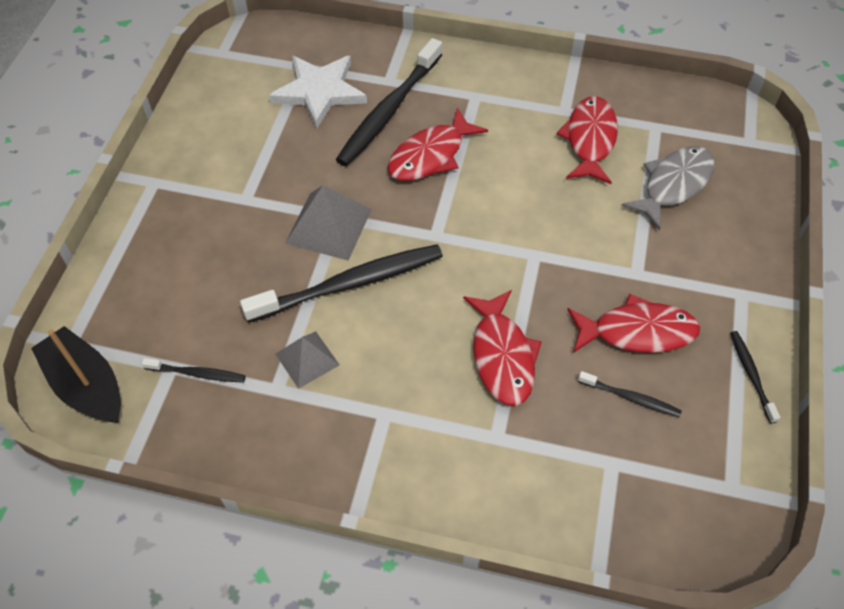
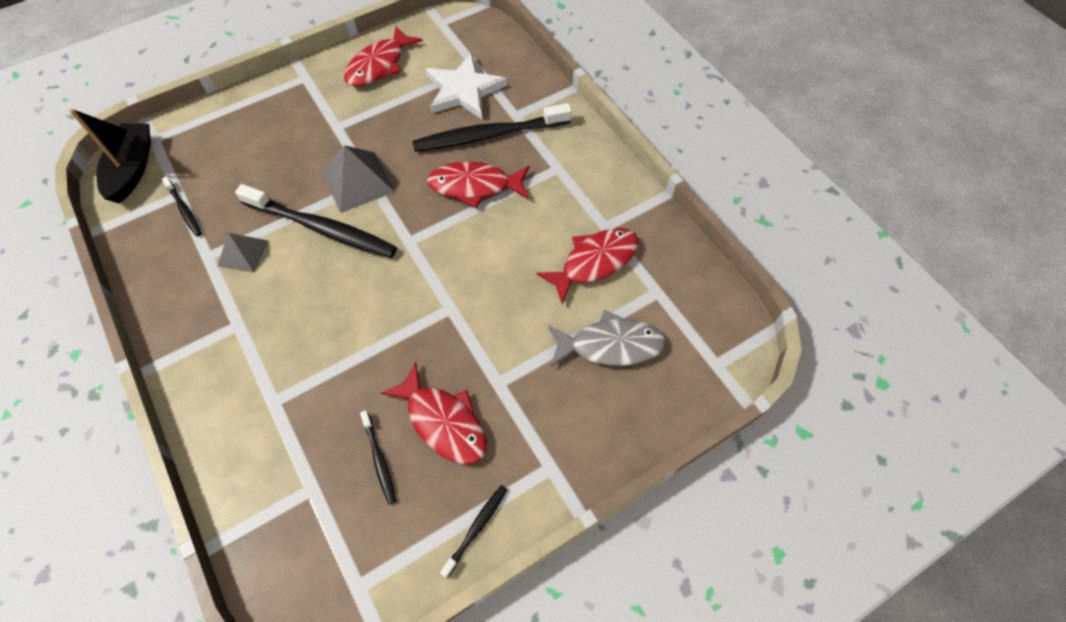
camera: 45 degrees right, 5 degrees up
(502, 356) = (343, 354): red fish -> red fish (379, 65)

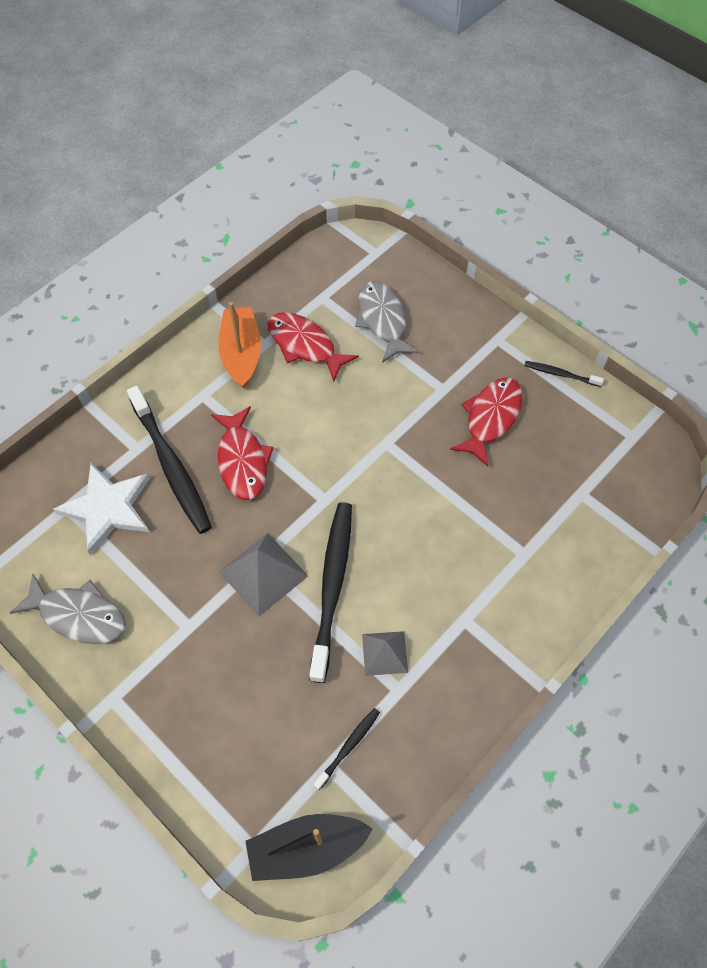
camera: 105 degrees left, 0 degrees up
(379, 65) = (78, 615): red fish -> grey fish
(379, 460) = (539, 453): black toothbrush -> none
(598, 206) = (241, 354): none -> orange boat

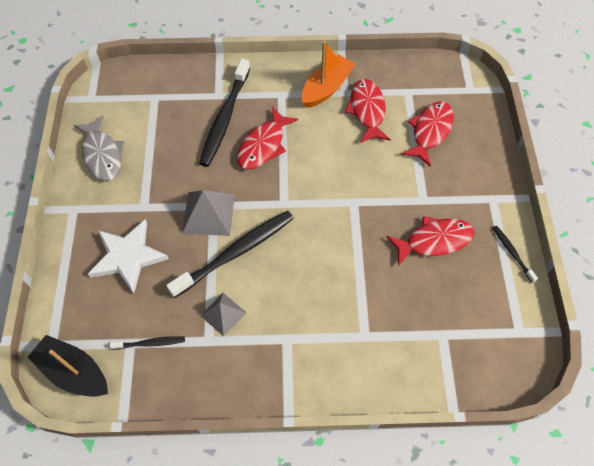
camera: 45 degrees right, 0 degrees up
(108, 508) = (171, 114): white star -> white star (128, 257)
(382, 320) = (430, 131): grey fish -> red fish

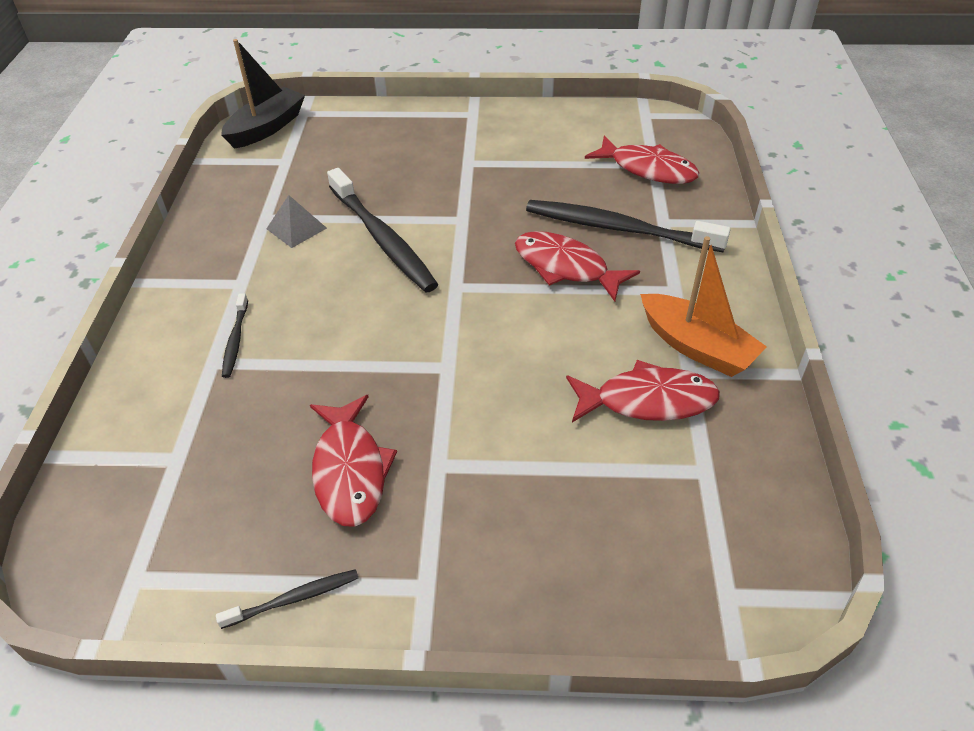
camera: 95 degrees right, 15 degrees down
(102, 155) = (552, 128): grey fish -> none
(128, 257) = (397, 154): white star -> none
(150, 343) = (279, 174): black toothbrush -> black toothbrush (235, 340)
(208, 213) = (449, 215): grey pyramid -> none
(430, 131) = (600, 497): red fish -> red fish (648, 169)

